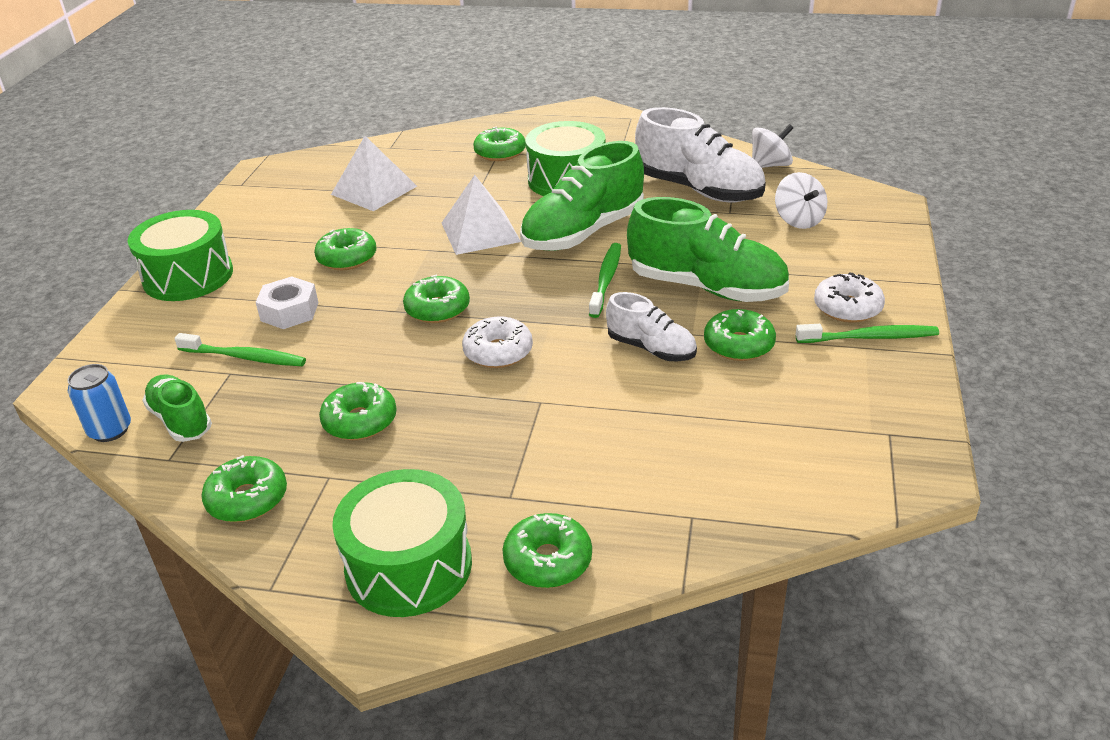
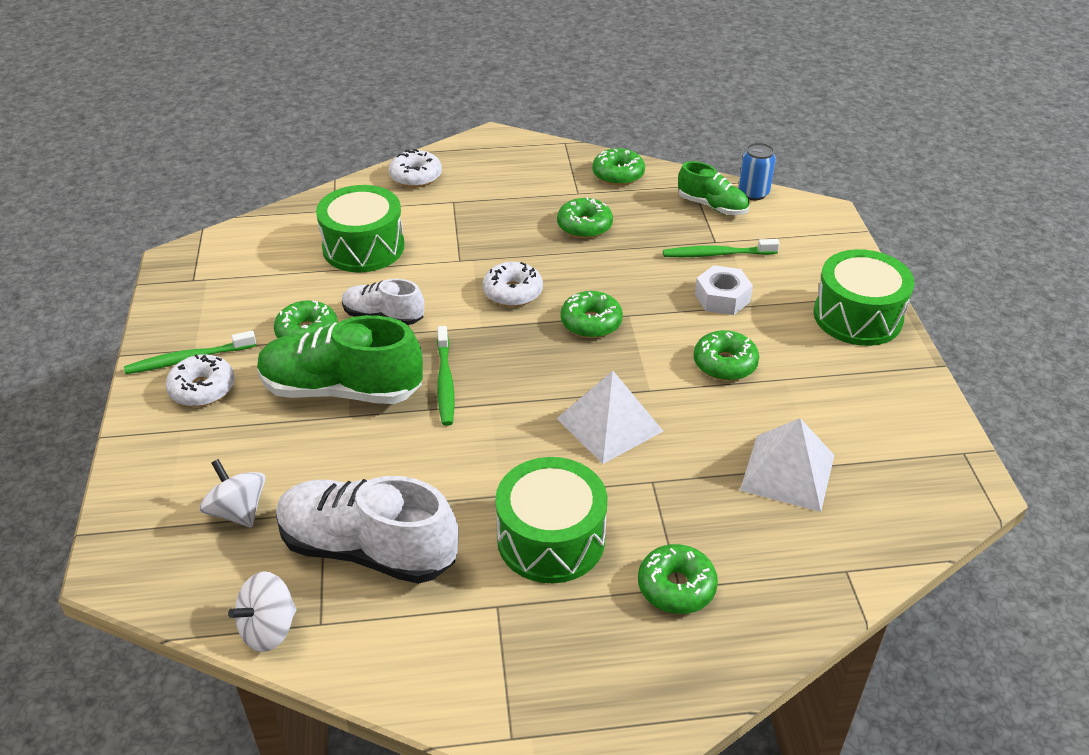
camera: 160 degrees right, 5 degrees up
(409, 566) = (495, 162): green drum -> green drum (363, 247)
(548, 560) = (416, 176): green donut -> white donut
(583, 233) = (492, 444): green shoe -> none

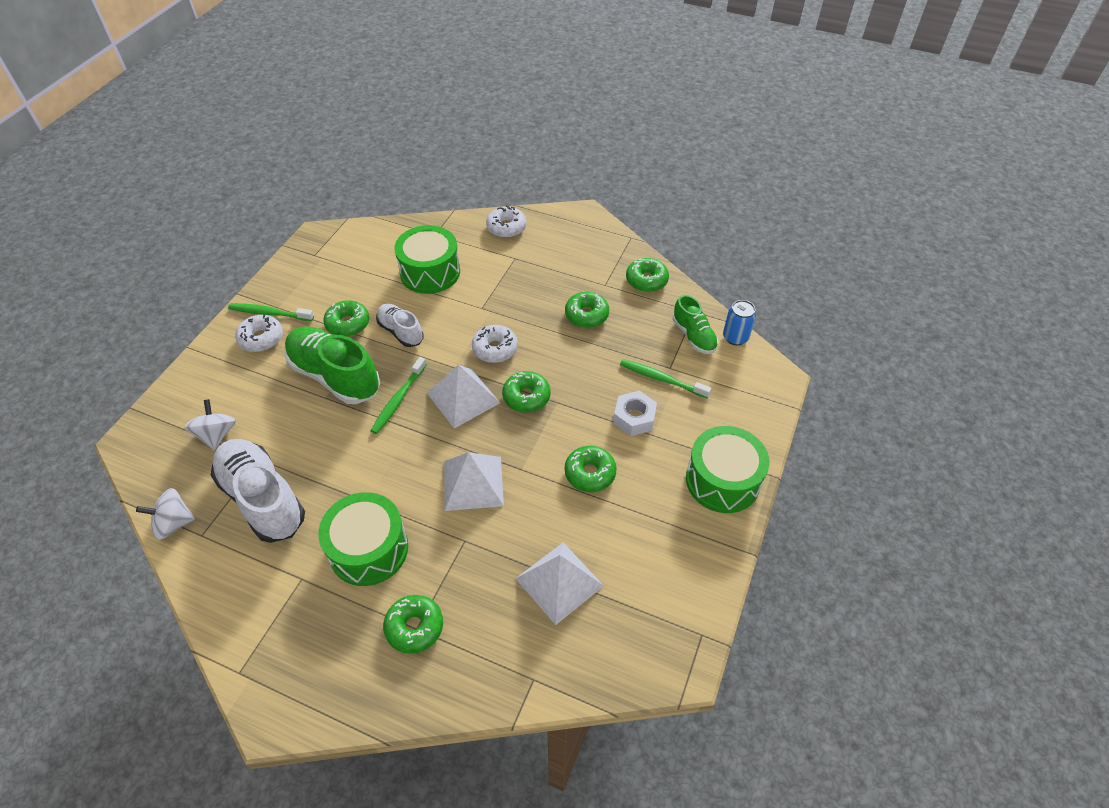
camera: 30 degrees right, 10 degrees up
(520, 351) = (463, 397): none -> white pyramid

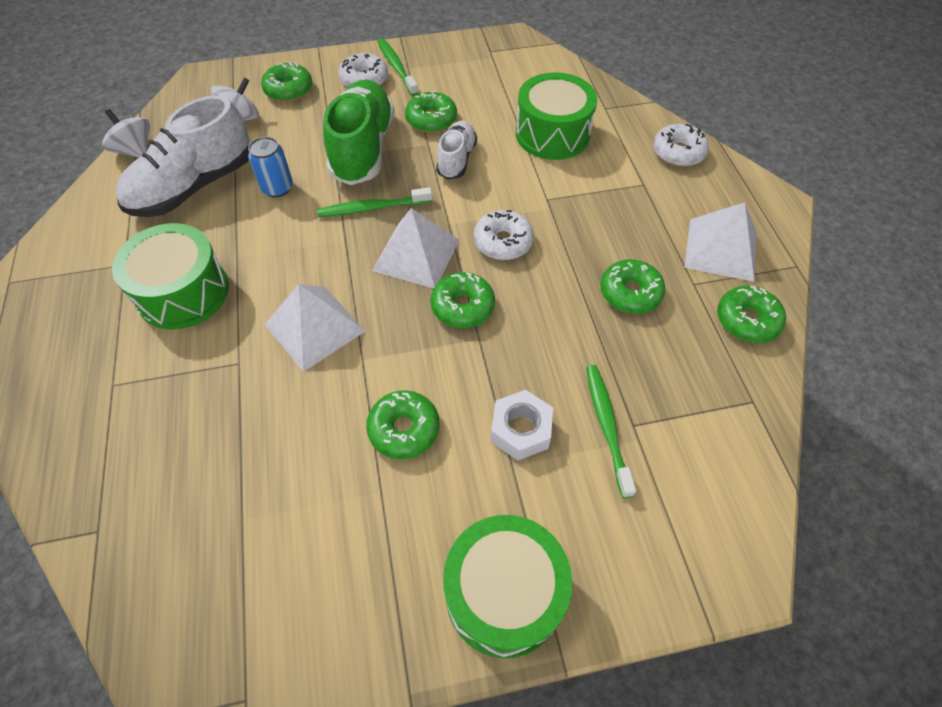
camera: 55 degrees right, 5 degrees up
(263, 499) = (193, 187): white shoe -> white shoe turned 150 degrees counterclockwise
(414, 627) = (113, 382): green donut -> green donut (289, 90)
(559, 582) = (235, 484): white pyramid -> white pyramid (721, 249)
(693, 336) = (711, 423): green shoe -> none
(735, 337) = (760, 476): blue can -> blue can (277, 188)

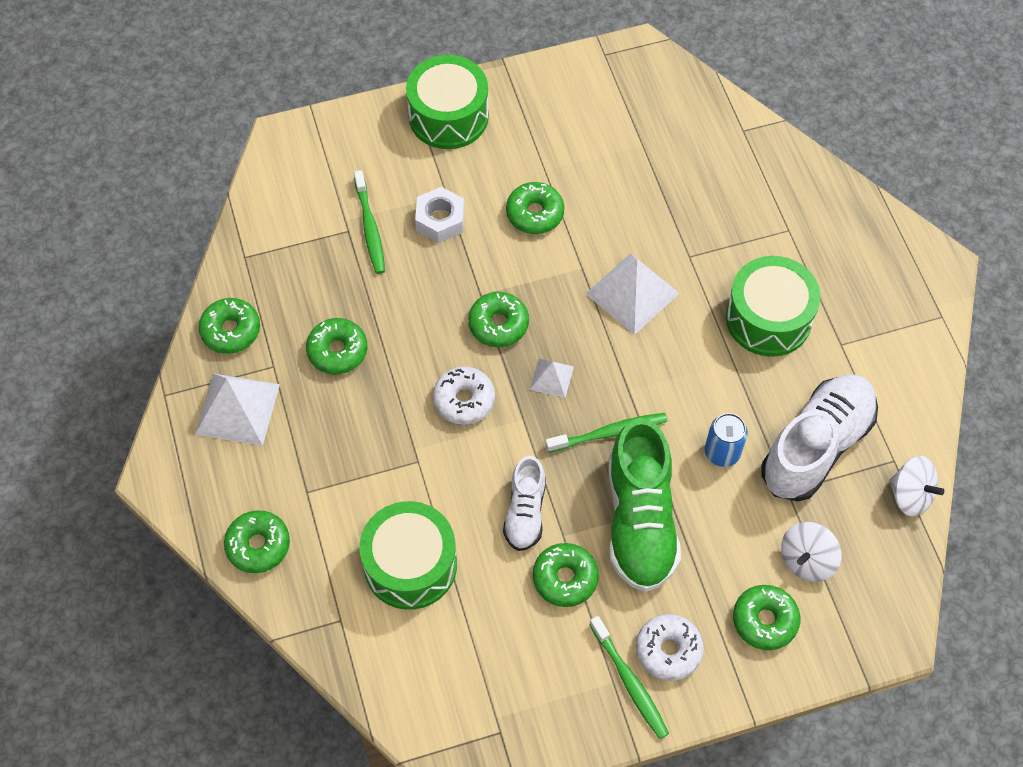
camera: 175 degrees right, 5 degrees up
(416, 254) = (551, 378): white pyramid -> white pyramid, size x0.53
(678, 152) = (258, 545): white donut -> green donut

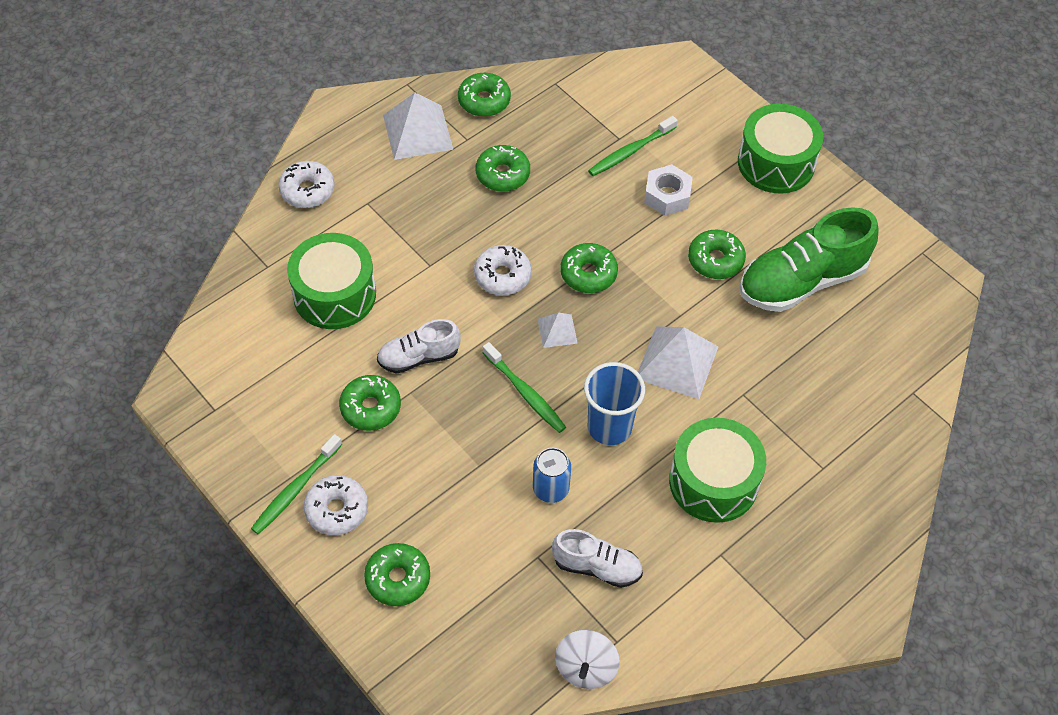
camera: 65 degrees right, 5 degrees down
(258, 545) = (307, 190): green donut -> white donut
(640, 520) = (451, 446): green shoe -> green shoe (802, 281)
(677, 377) = (609, 427): none -> blue cup
(806, 560) = (474, 595): white spinning top -> none
(816, 446) = (597, 567): white shoe -> white shoe, size x0.56

